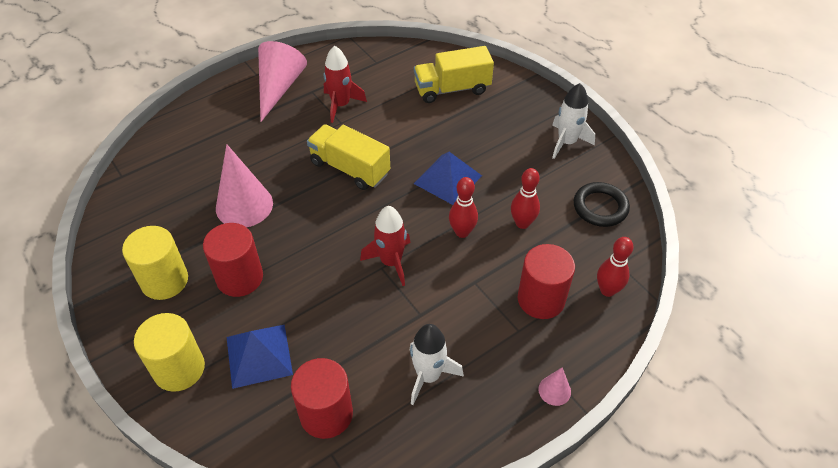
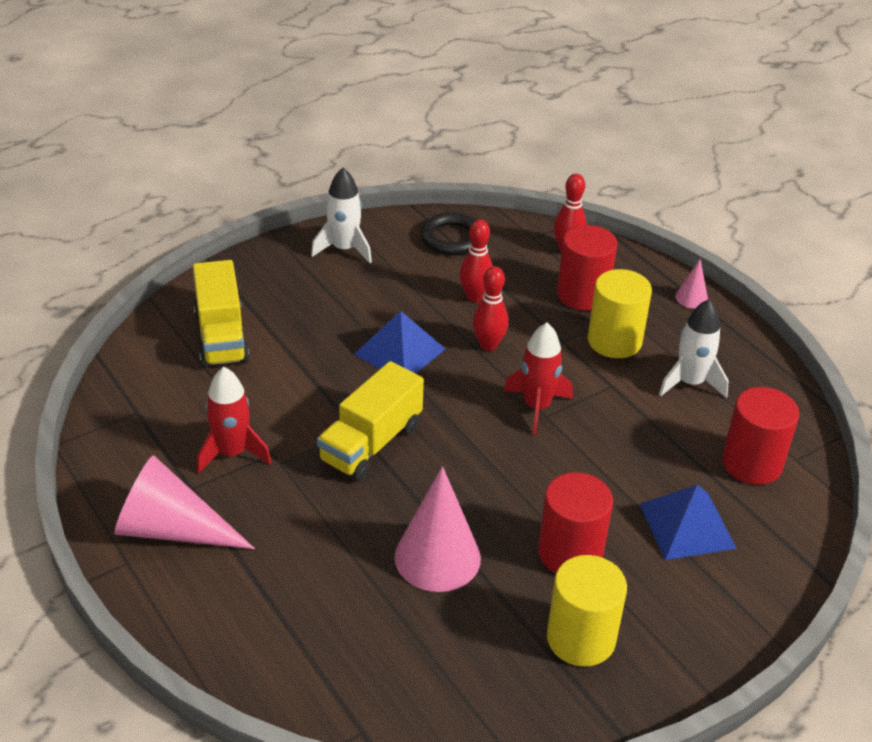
camera: 90 degrees left, 10 degrees down
(179, 369) = (718, 604): yellow cylinder -> yellow cylinder (614, 341)

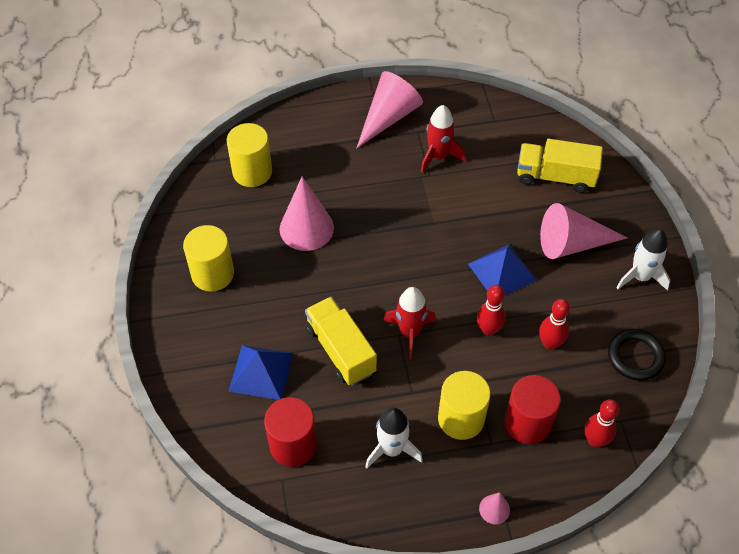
camera: 115 degrees right, 15 degrees up
(325, 304) = (572, 244): none -> pink cone
(364, 666) = (252, 172): none -> yellow cylinder
(371, 443) = (416, 226): yellow truck -> yellow truck (340, 350)
(570, 553) = (274, 296): red cylinder -> none

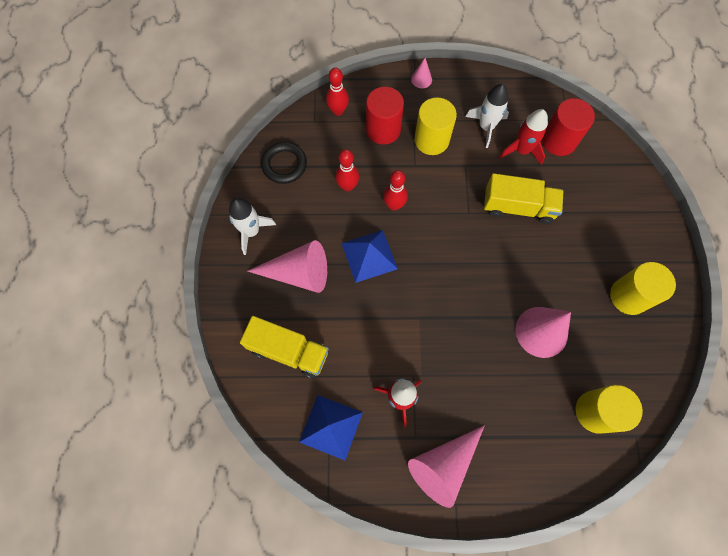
camera: 170 degrees left, 15 degrees up
(261, 372) = (583, 199): blue pyramid -> blue pyramid (331, 427)
(340, 350) = (518, 207): yellow truck -> yellow truck turned 60 degrees counterclockwise
(410, 333) = (459, 213): red rocket -> red rocket (522, 150)

